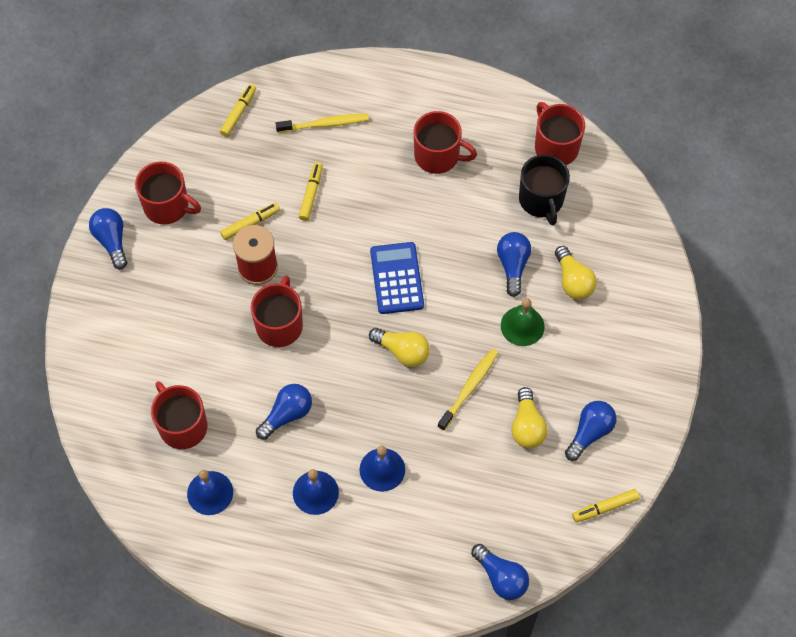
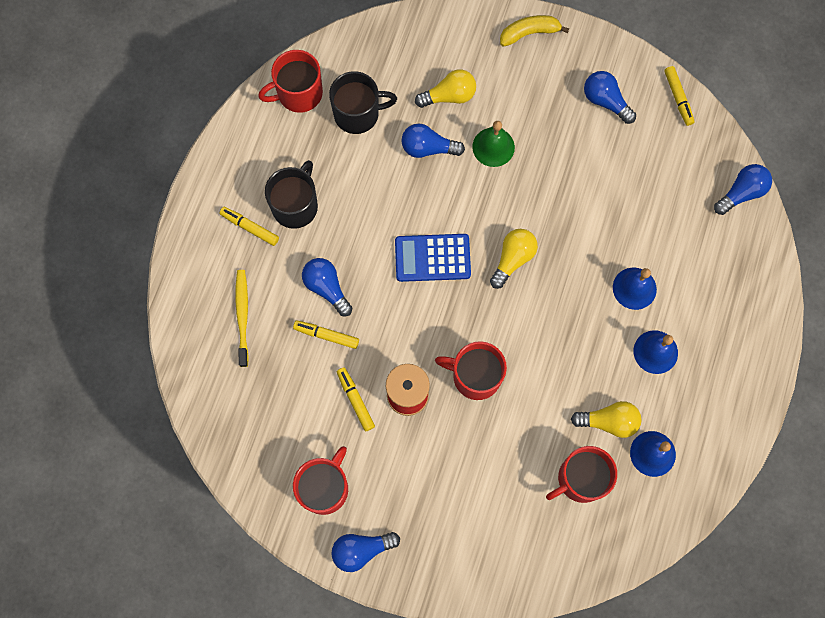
camera: 85 degrees left, 10 degrees up
(239, 113) = (216, 406): yellow marker -> yellow marker (250, 227)
(287, 415) = (574, 374): blue light bulb -> blue light bulb (327, 288)
(438, 156) = (295, 205): red mug -> black mug
(469, 388) = (555, 201): yellow toothbrush -> none
(527, 426) = (596, 154): yellow light bulb -> yellow light bulb (608, 421)
(658, 353) = (529, 33): none -> yellow banana

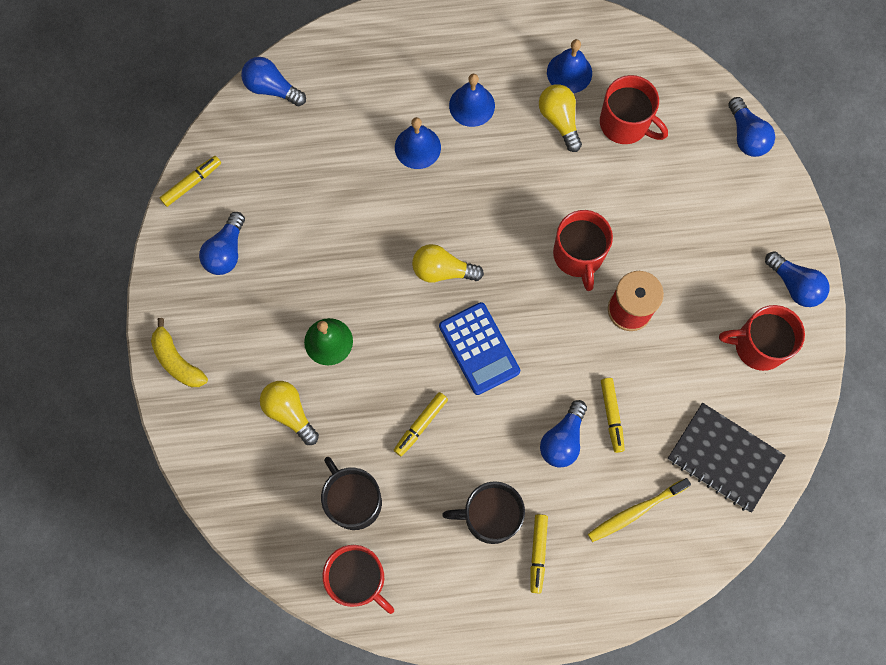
camera: 115 degrees left, 0 degrees up
(247, 408) = (724, 458): none -> black notebook
(355, 400) = (660, 356): yellow marker -> yellow marker (420, 425)
(428, 148) = (360, 407): blue light bulb -> blue light bulb (746, 135)

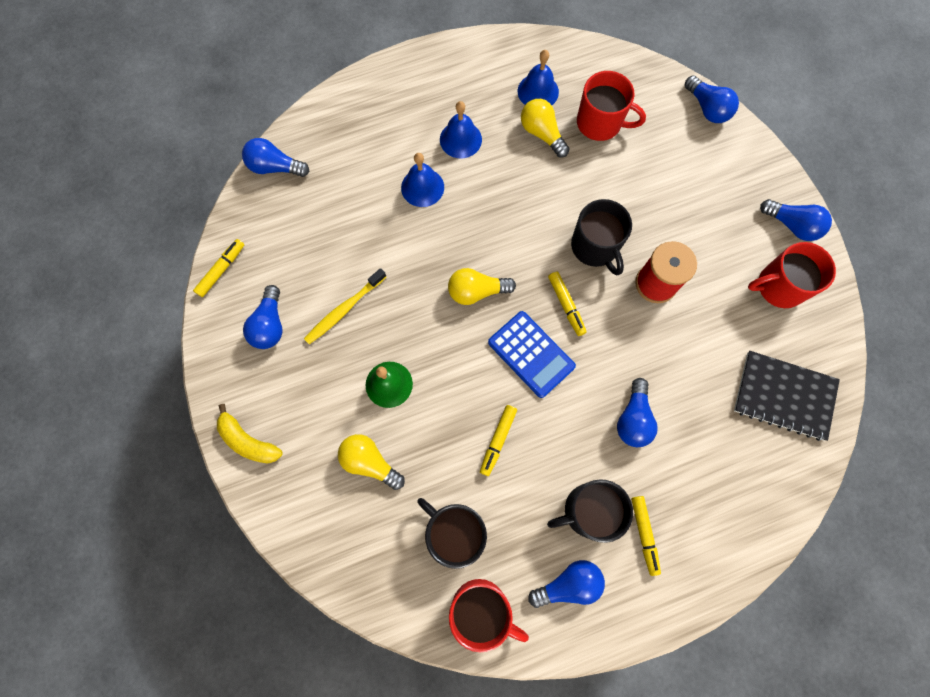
camera: 15 degrees left, 0 degrees up
(449, 579) = (568, 584): none -> blue light bulb
(578, 255) = (595, 247): red mug -> black mug
(611, 416) = (670, 384): yellow marker -> yellow marker (566, 305)
(635, 511) = (720, 468): yellow toothbrush -> yellow toothbrush (344, 310)

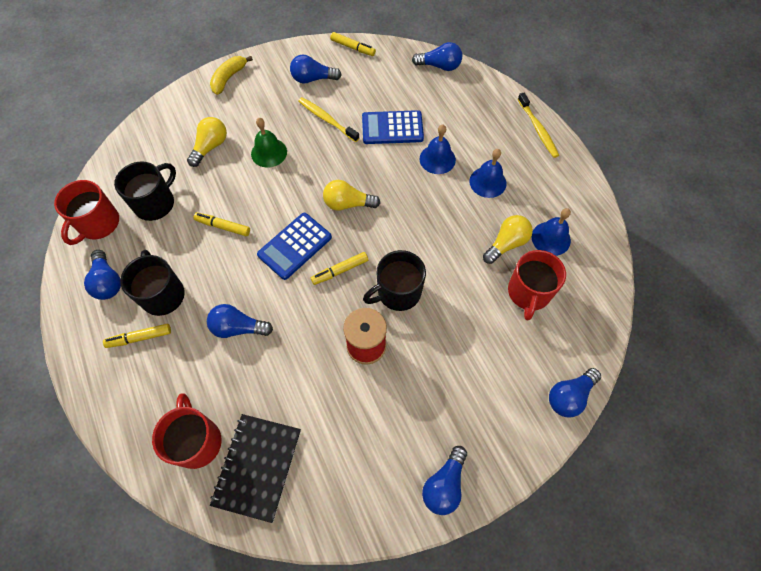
camera: 85 degrees right, 10 degrees down
(275, 167) = (439, 66): blue light bulb -> blue light bulb turned 90 degrees clockwise
(369, 232) = (392, 128): none -> blue calculator
(392, 77) = (538, 129): none -> yellow toothbrush
(477, 291) = (348, 204): yellow light bulb -> yellow light bulb turned 75 degrees counterclockwise
(779, 286) = (373, 467): red mug -> red mug (197, 441)

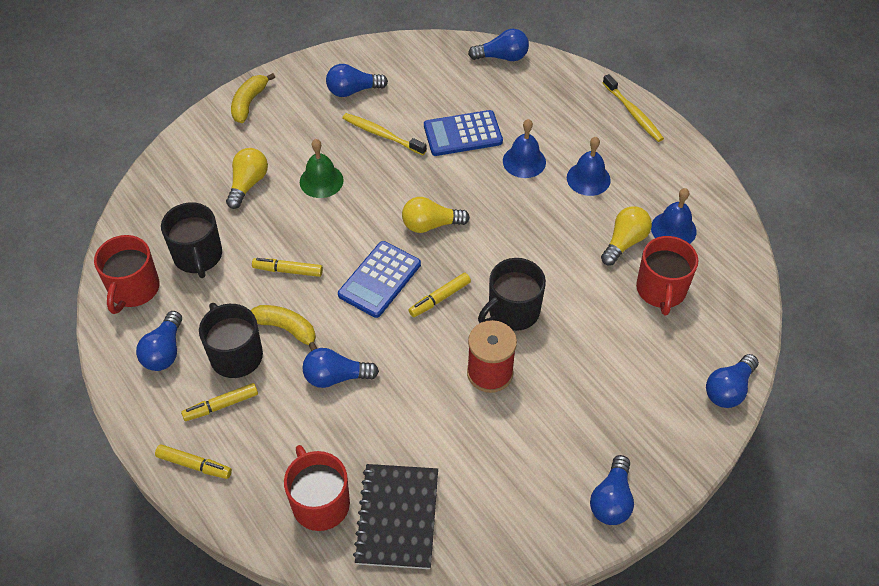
camera: 10 degrees left, 10 degrees down
(108, 282) = (164, 351): blue light bulb -> blue light bulb turned 45 degrees clockwise
(155, 203) = (198, 256): black mug -> black mug turned 135 degrees clockwise
(209, 278) = (286, 329): none -> yellow banana
(353, 48) = (392, 49): yellow marker -> yellow marker (194, 465)

